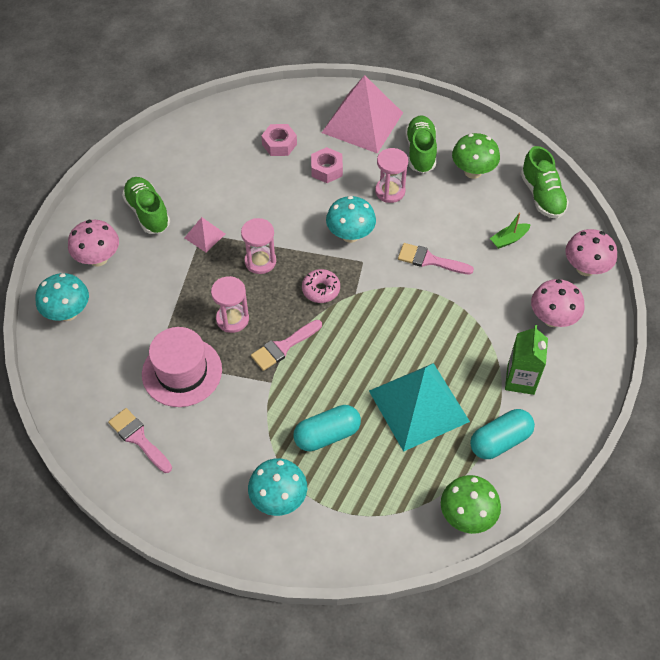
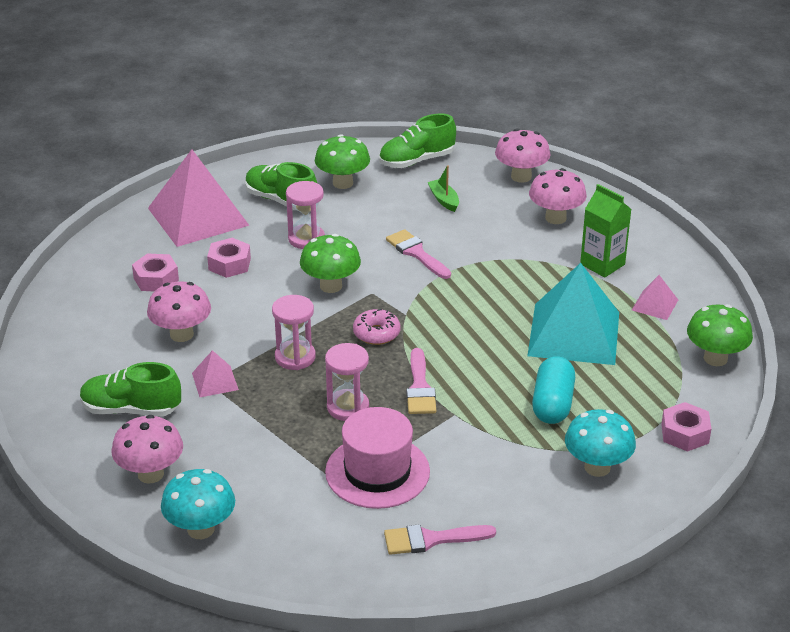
camera: 55 degrees left, 20 degrees down
(236, 191) = (181, 334): none -> pink mushroom
(350, 235) = (331, 286): turquoise mushroom -> green mushroom
(359, 538) = (685, 433): none -> pink nut
(430, 260) = (416, 253): pink brush -> pink brush turned 90 degrees clockwise
(500, 441) = (655, 305): turquoise capsule -> pink pyramid
(509, 239) = (444, 200): green boat -> green boat turned 150 degrees clockwise
(542, 196) = (416, 161): green shoe -> green shoe turned 135 degrees clockwise

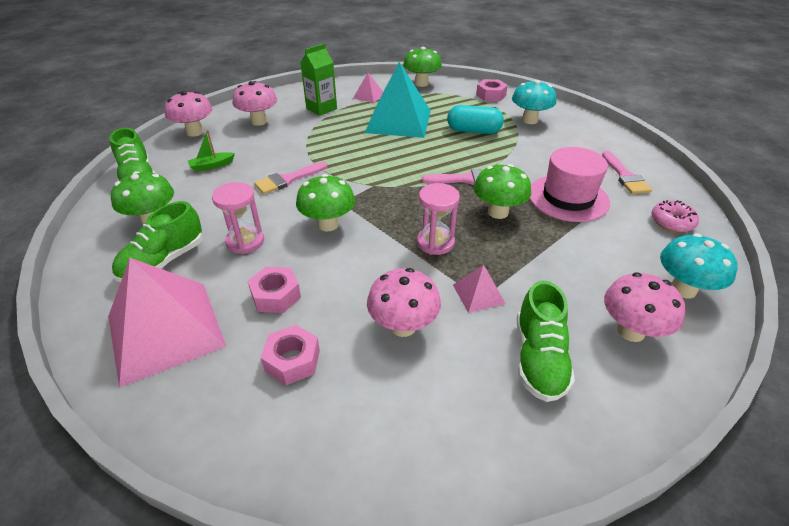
camera: 90 degrees left, 5 degrees up
(348, 407) = (498, 212): pink hourglass -> green mushroom
(376, 333) = (399, 199): pink donut -> pink donut (672, 222)

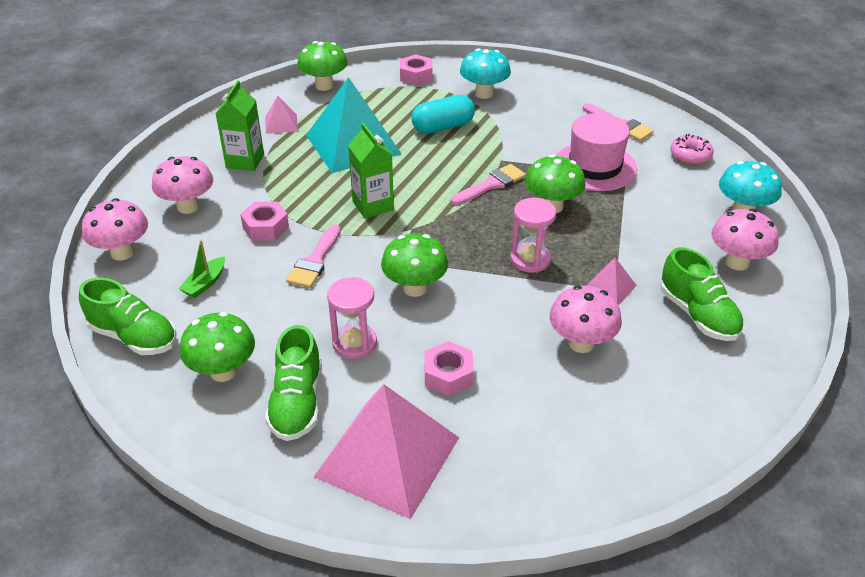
camera: 35 degrees left, 0 degrees up
(292, 360) = (527, 416): pink nut -> pink nut (265, 227)
(366, 161) = (373, 205): none -> green carton

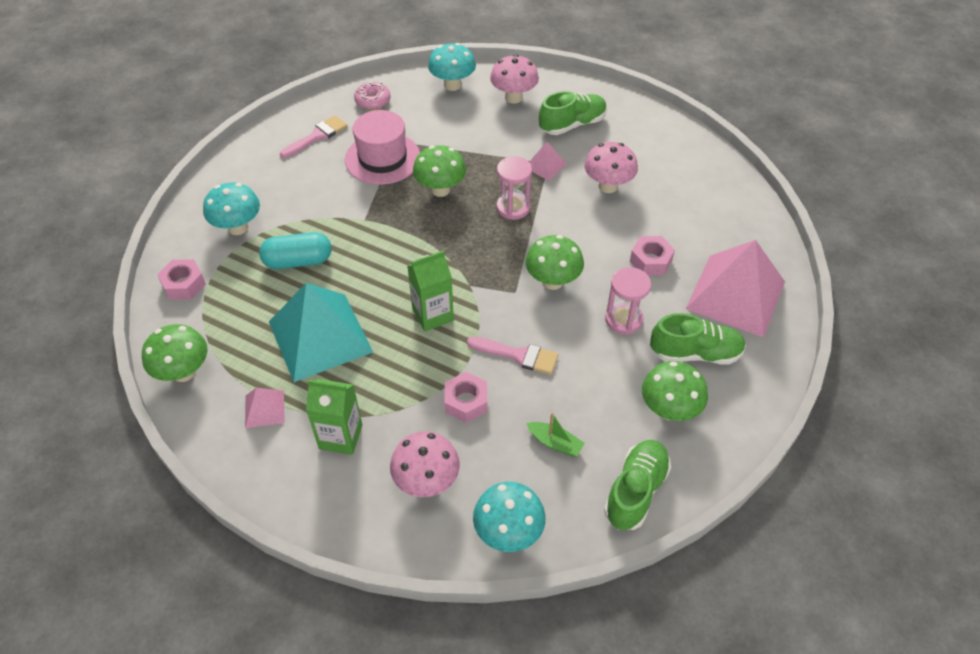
camera: 90 degrees left, 10 degrees up
(122, 252) = (508, 532): pink mushroom -> turquoise mushroom
(443, 127) = (298, 261): turquoise capsule -> turquoise capsule turned 75 degrees counterclockwise
(491, 184) = (405, 227): pink brush -> none

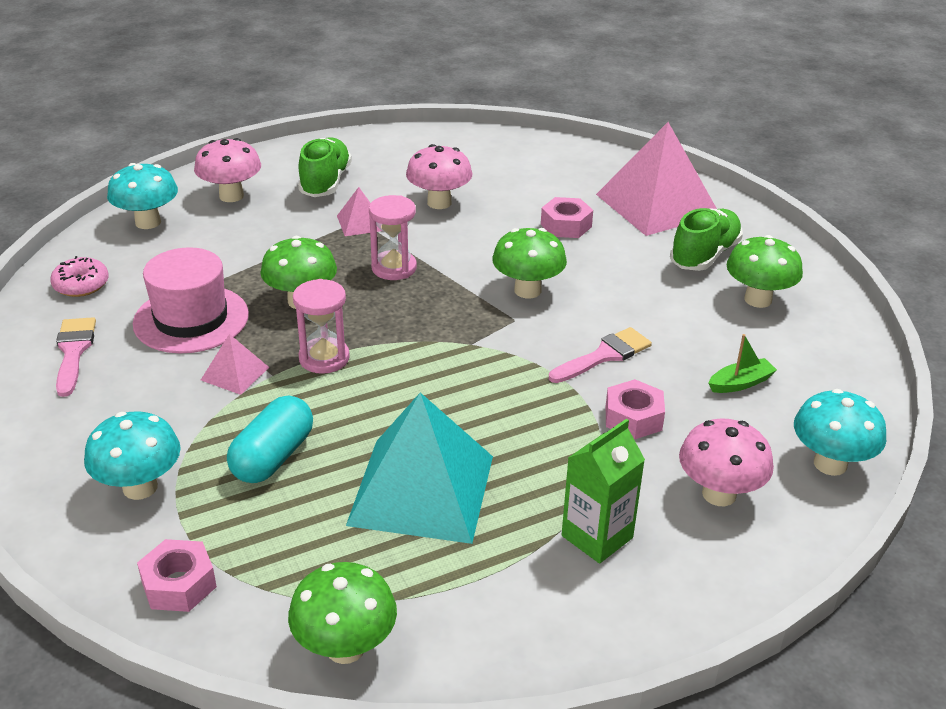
camera: 55 degrees left, 15 degrees down
(264, 409) = (490, 588): pink pyramid -> pink pyramid (235, 373)
(433, 315) = (485, 388): green carton -> none
(623, 319) = (623, 273): pink hourglass -> pink hourglass (324, 358)
(635, 491) = (838, 361): green shoe -> none

